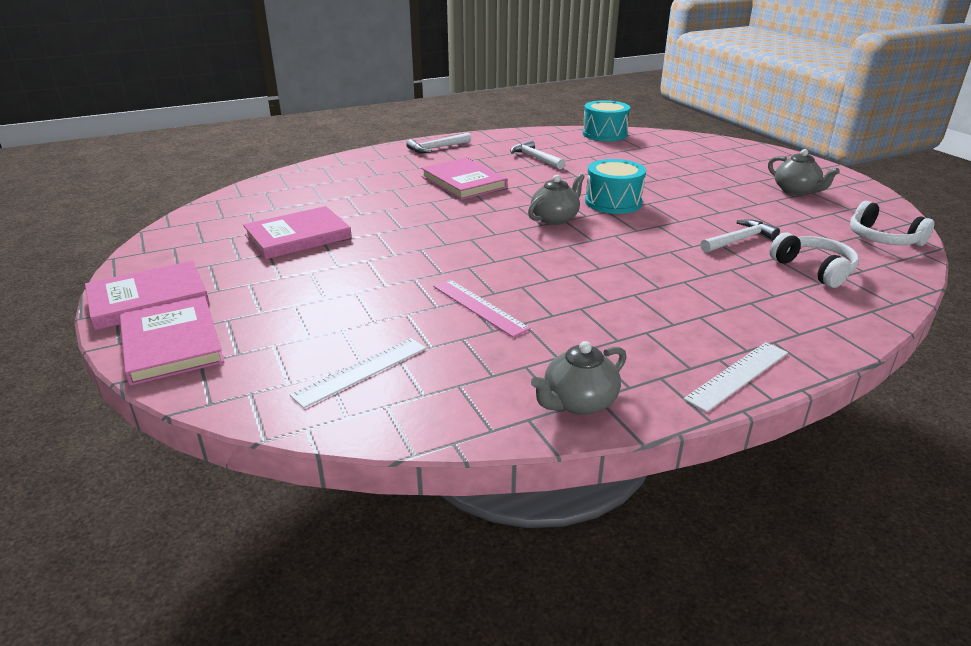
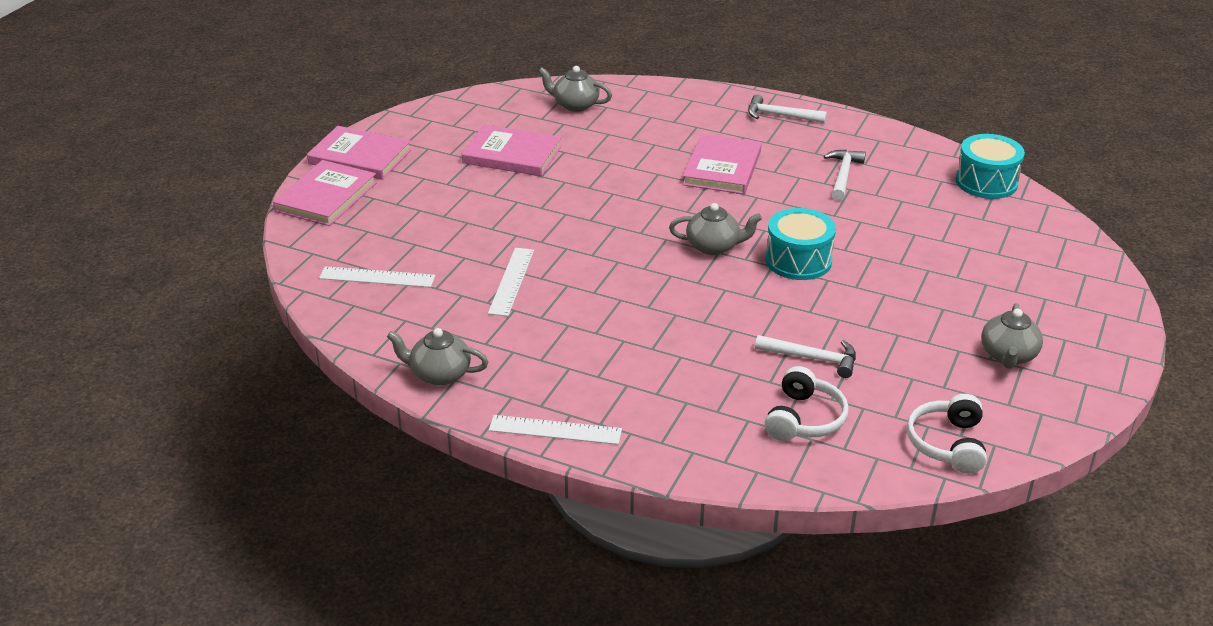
camera: 50 degrees right, 5 degrees up
(285, 192) = (575, 105): none -> grey teapot
(479, 307) = (511, 281): pink ruler -> white ruler

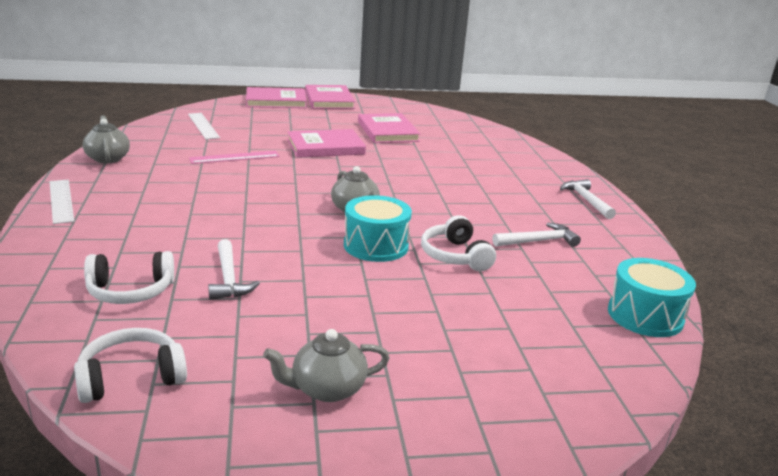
camera: 55 degrees right, 10 degrees down
(511, 281) = (234, 157): white ruler -> pink ruler
(575, 105) = (477, 136): grey teapot -> none
(722, 168) = (472, 193): pink book -> pink book (325, 147)
(844, 227) = (455, 256): none -> white headphones

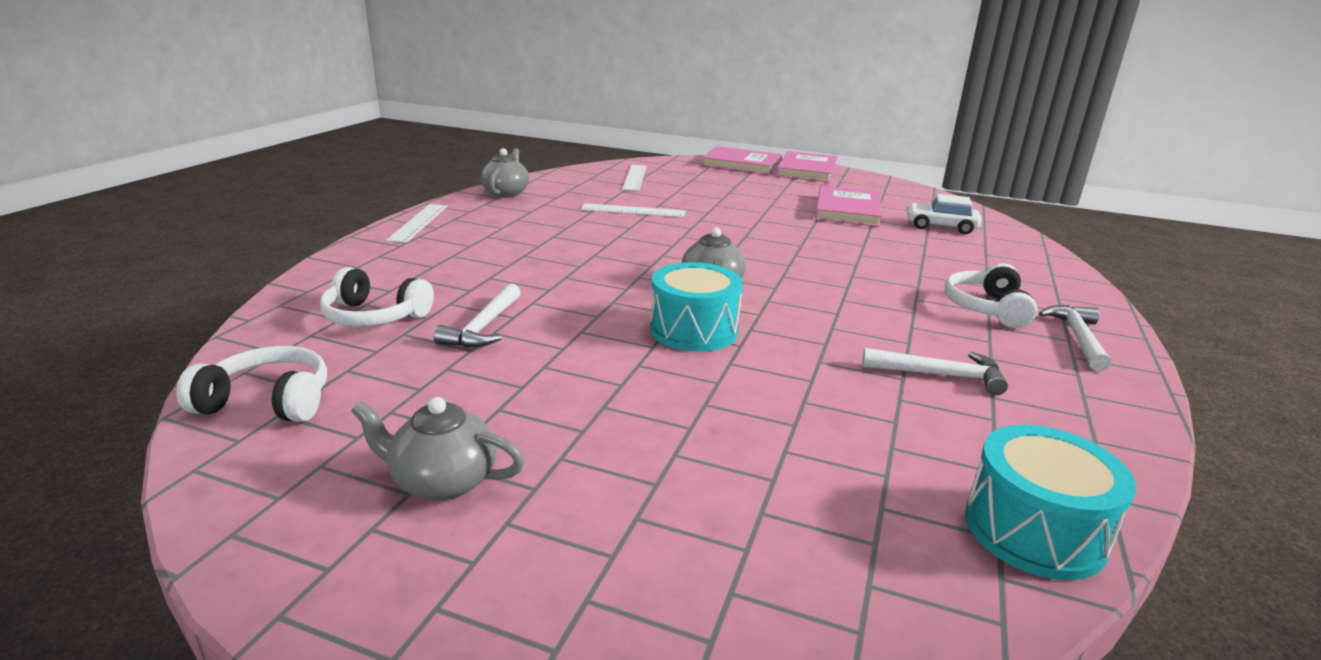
camera: 30 degrees right, 0 degrees up
(234, 157) = (633, 210): pink ruler -> white ruler
(325, 147) = (749, 215): pink book -> none
(455, 256) = (789, 366): white headphones -> white headphones (986, 308)
(456, 135) = (940, 227): none -> white car

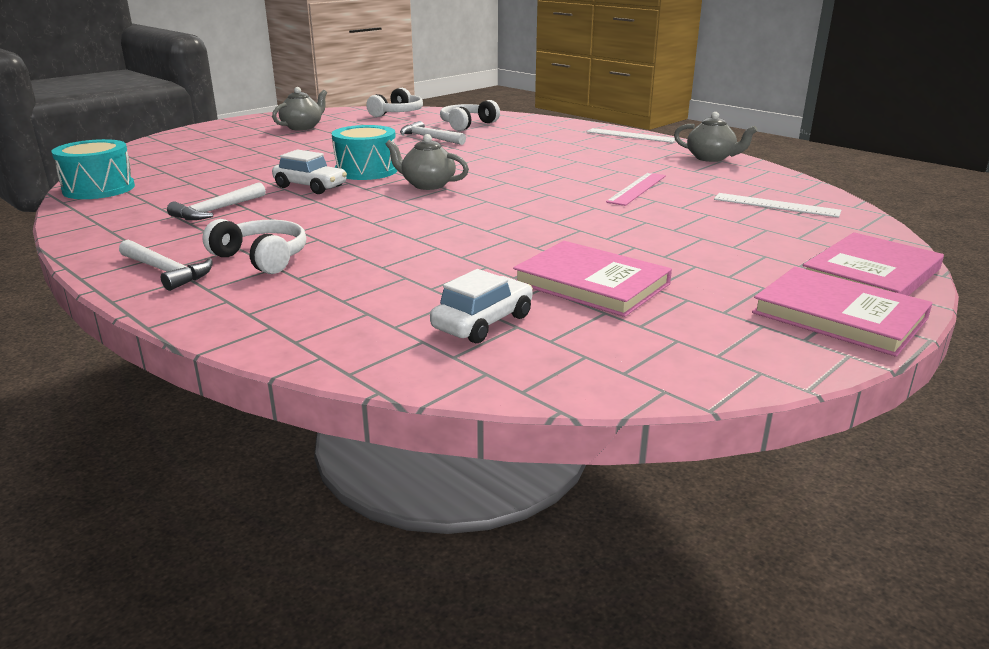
camera: 115 degrees right, 0 degrees up
(633, 210) = (637, 189): white ruler -> pink ruler
(793, 346) = (310, 186): none -> white car

